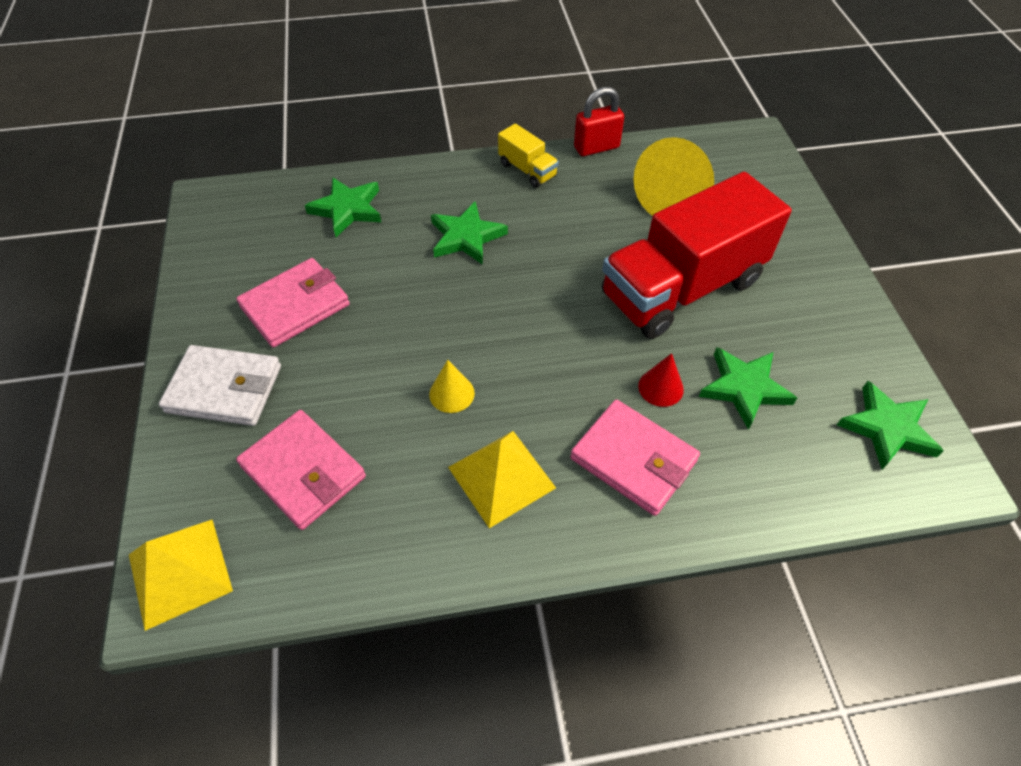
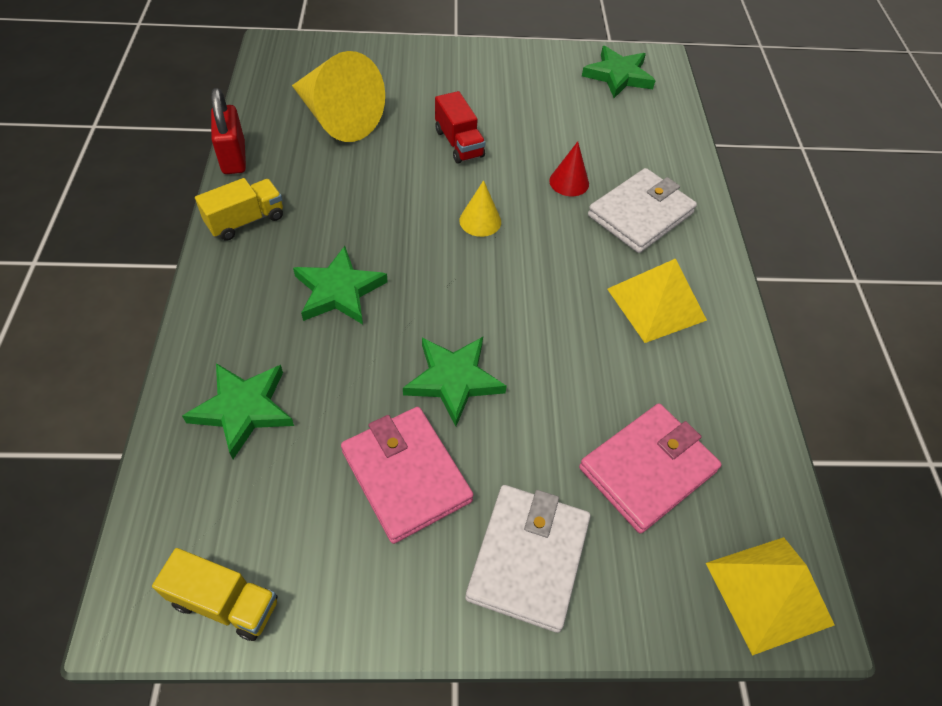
camera: 85 degrees left, 0 degrees up
(206, 233) = (225, 602): none -> yellow truck
(451, 393) = (559, 330): yellow cone -> yellow cone (480, 221)
(633, 459) = (640, 214): pink wallet -> white wallet
(682, 288) = (459, 143): red truck -> red truck, size x0.43
(744, 388) = (575, 135): green star -> green star (453, 380)

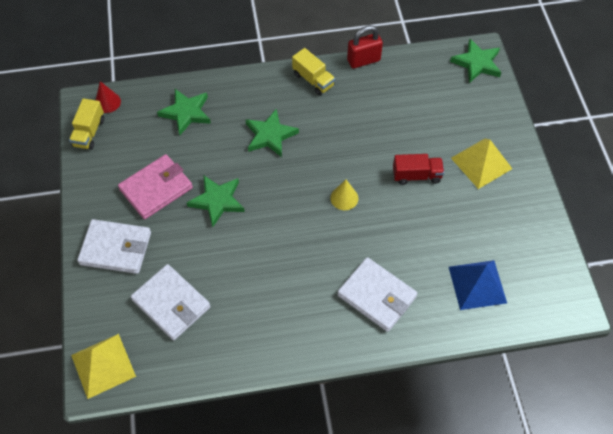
camera: 85 degrees right, 5 degrees up
(337, 118) = (419, 102): yellow cone -> none
(459, 143) = (416, 175): red truck -> red truck turned 150 degrees counterclockwise
(569, 182) = (397, 247): red cone -> red cone (107, 102)
(618, 76) = (538, 275): green star -> green star (477, 63)
(627, 124) = (477, 284): none -> blue pyramid
(647, 469) = (171, 303): pink wallet -> white wallet
(656, 304) = (294, 307): yellow pyramid -> yellow pyramid (481, 163)

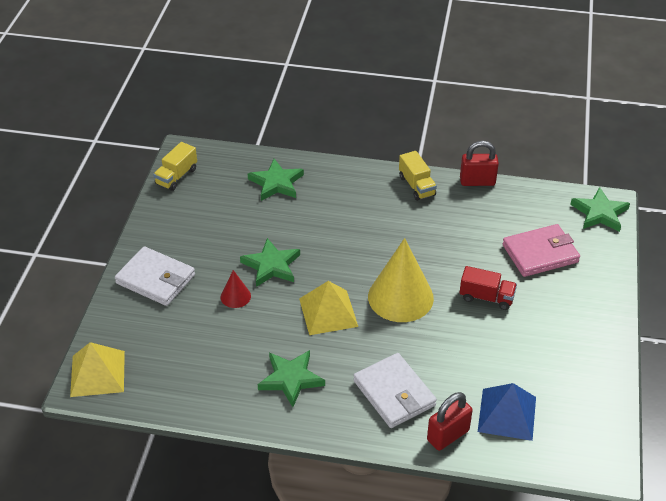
camera: 20 degrees right, 15 degrees down
(107, 102) = (205, 156): red cone -> red cone (235, 296)
(156, 188) = (217, 239): pink wallet -> pink wallet (540, 253)
(171, 303) = (186, 340): white wallet -> none
(270, 135) = (350, 223): green star -> green star (291, 379)
(344, 198) = (400, 297): yellow cone -> yellow cone, size x2.15
(437, 322) = (448, 435): none -> red padlock
(481, 163) = (562, 305): yellow pyramid -> yellow pyramid (328, 312)

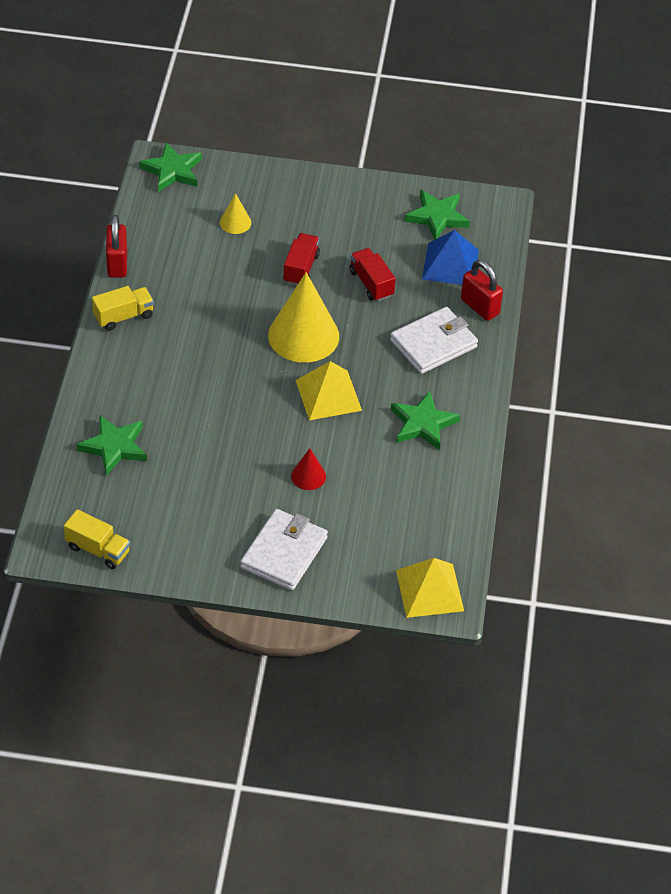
camera: 95 degrees left, 5 degrees up
(271, 266) = (259, 446): green star -> green star (437, 217)
(472, 348) = (371, 283): none -> red truck
(540, 253) = (235, 222): pink wallet -> yellow cone

